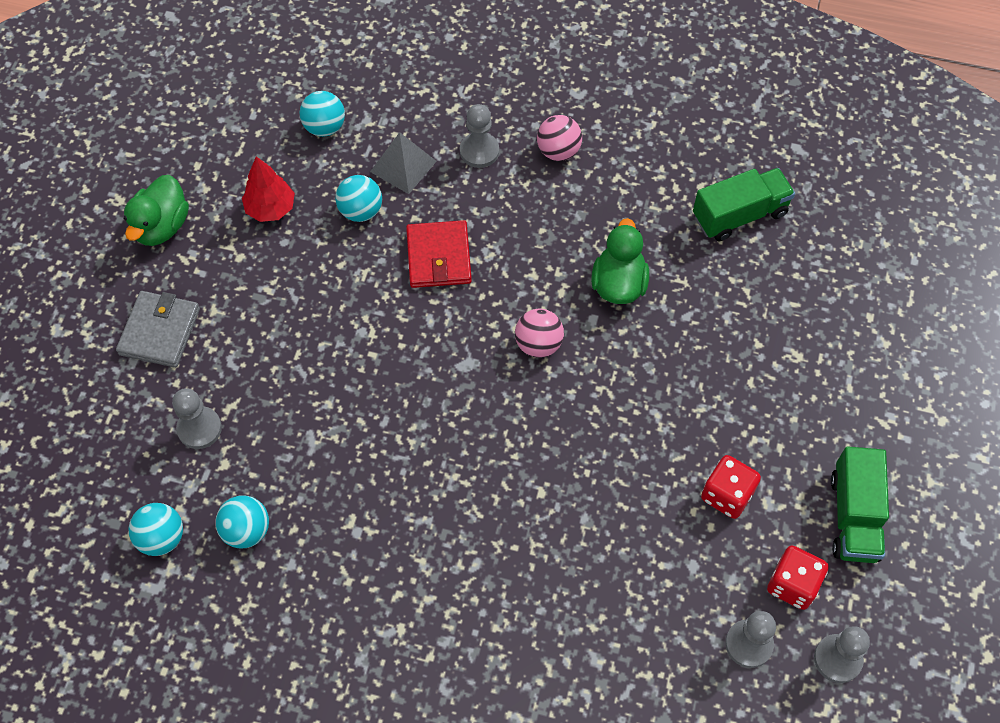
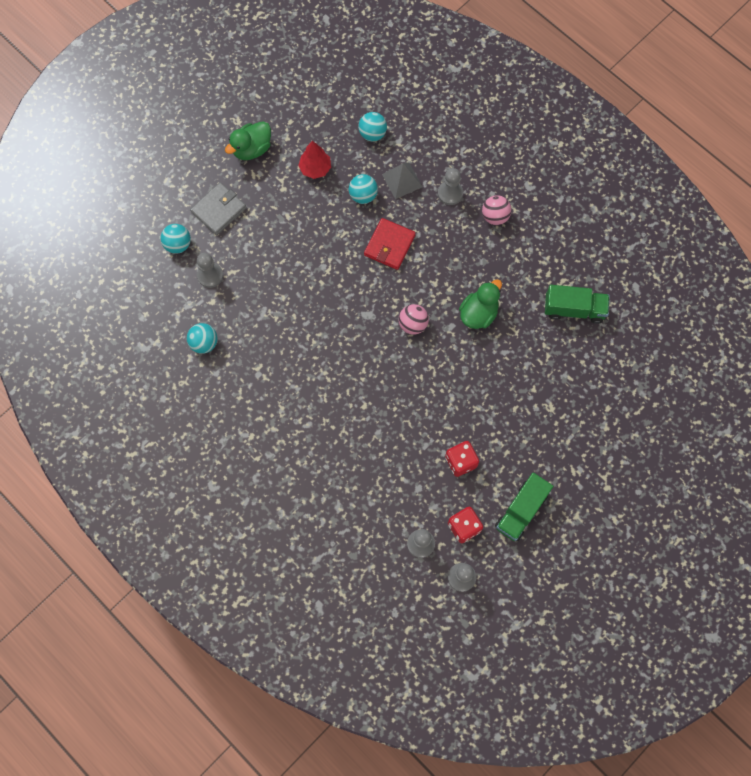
camera: 30 degrees right, 10 degrees up
(162, 538) = (161, 324): turquoise ball -> turquoise ball (178, 244)

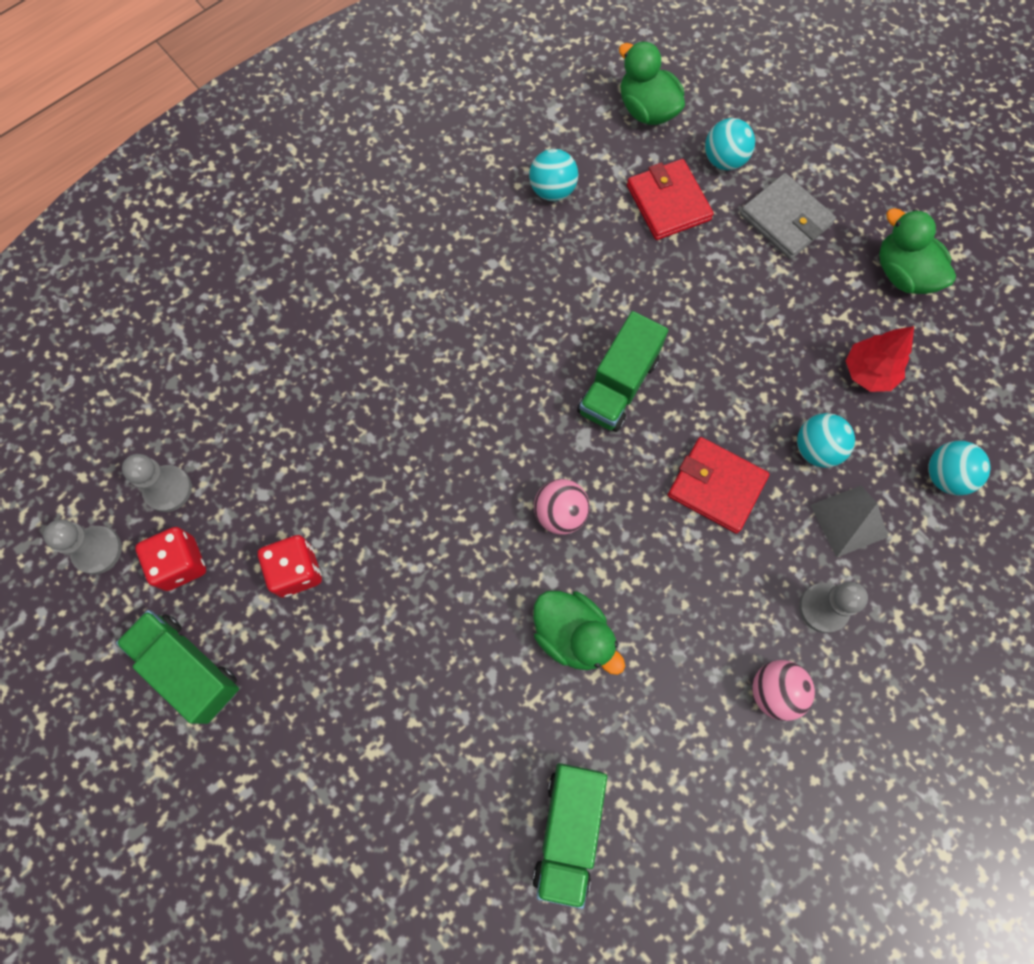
camera: 95 degrees right, 0 degrees up
(141, 290) = (647, 110): none -> green duck
(210, 275) = (668, 203): grey pawn -> red wallet
(333, 298) = (618, 385): none -> green truck

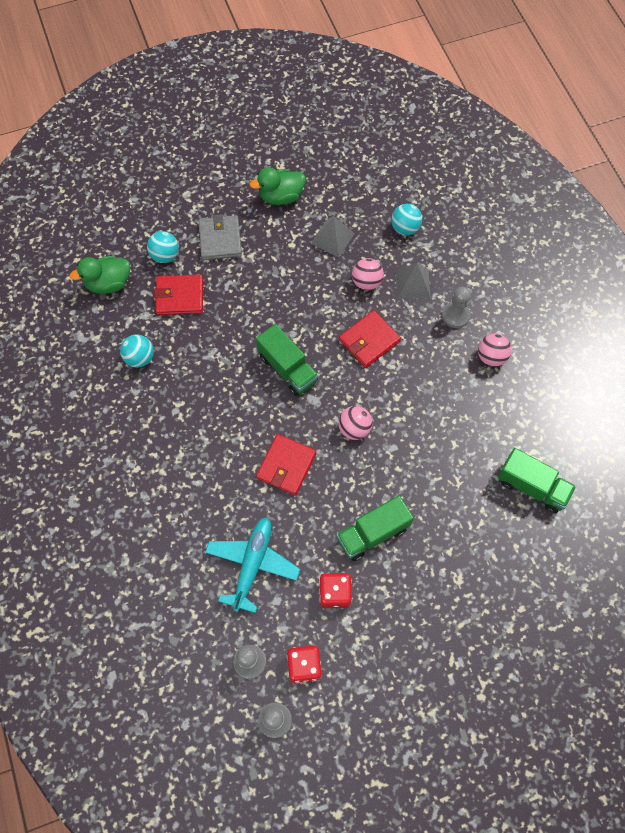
camera: 70 degrees left, 5 degrees down
(189, 668) = (374, 677): green truck -> green truck (373, 533)
(304, 444) = (252, 564): none -> turquoise plane
(465, 437) = (286, 466): none -> red wallet
(573, 635) = (427, 447): green duck -> none
(785, 219) = (220, 239): grey wallet -> grey wallet turned 75 degrees counterclockwise
(816, 449) = (366, 282): turquoise ball -> pink ball
(868, 372) = (332, 238): red tree -> grey pyramid

